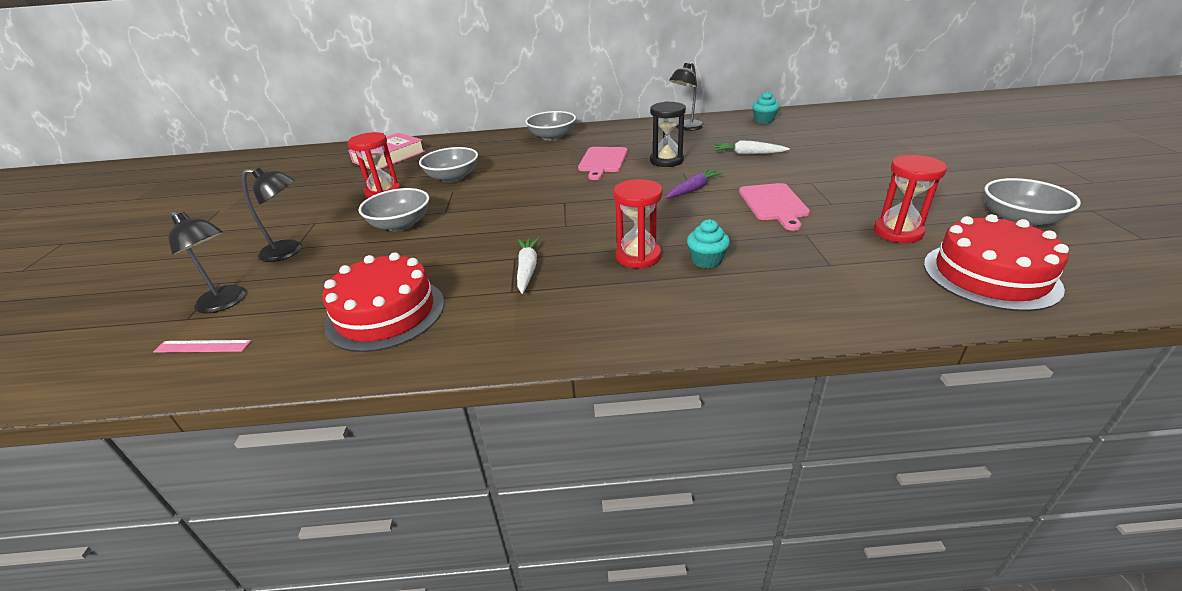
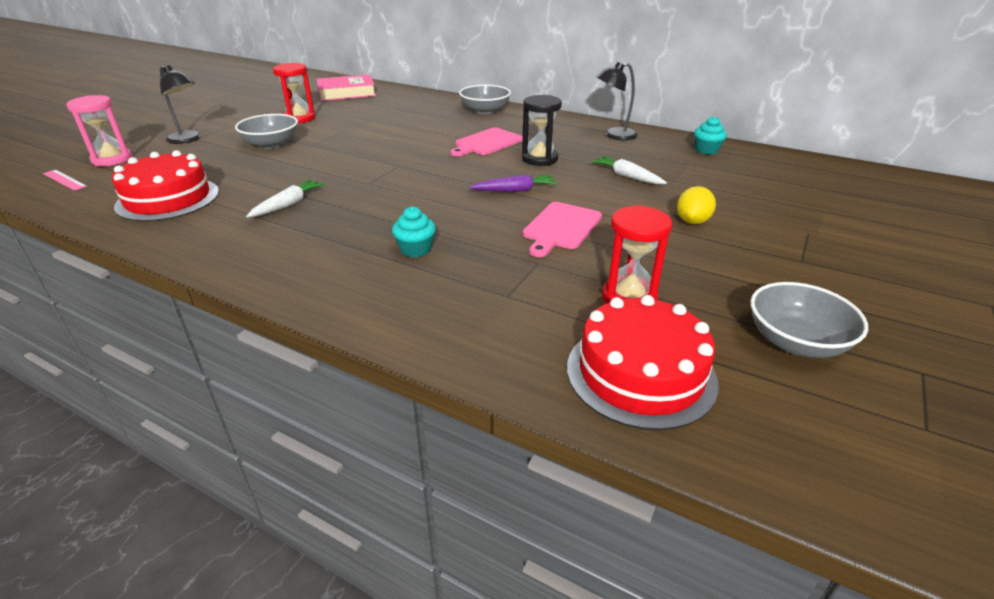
camera: 30 degrees right, 0 degrees up
(226, 303) = (112, 159): black lamp -> pink hourglass
(453, 177) = (359, 121): grey bowl -> none
(638, 256) = (373, 226): red hourglass -> none
(841, 169) = (692, 221): none -> yellow lemon

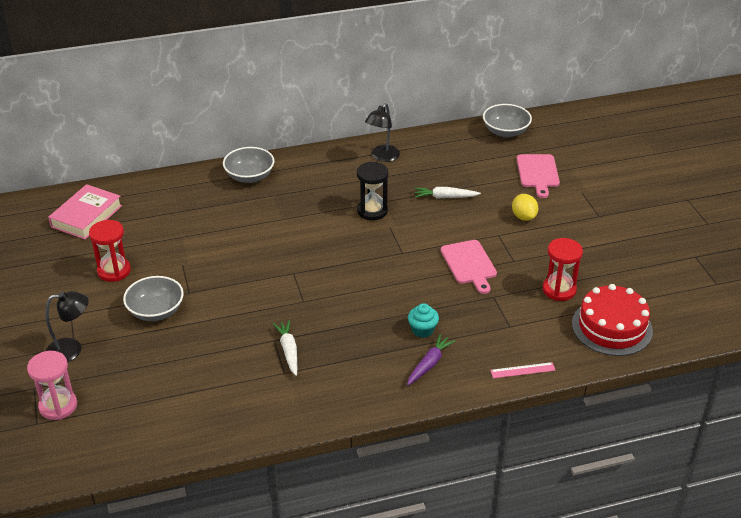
camera: 45 degrees left, 5 degrees up
(65, 180) = (72, 444): pink ruler -> pink ruler (522, 370)
(168, 199) = (197, 402): red cake -> none
(487, 143) = (312, 214): pink cutting board -> pink cutting board (538, 173)
(515, 190) = (402, 250): purple carrot -> purple carrot (429, 364)
(706, 150) = (456, 143): turquoise cupcake -> none
(796, 342) = (644, 270): grey bowl -> grey bowl (505, 132)

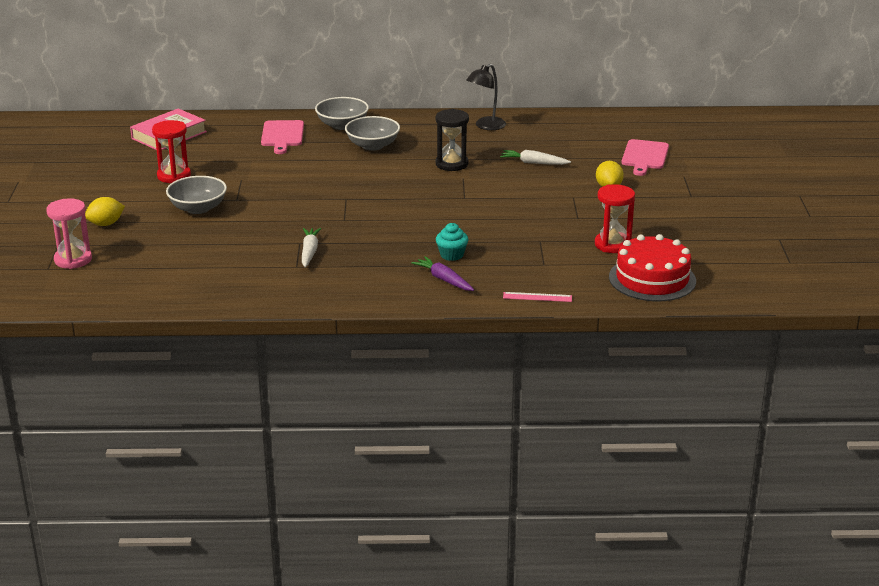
camera: 15 degrees right, 10 degrees down
(72, 349) = (106, 224): black lamp -> yellow lemon
(429, 364) = (444, 280): purple carrot -> purple carrot turned 90 degrees counterclockwise
(469, 264) = (529, 214): pink cutting board -> pink cutting board (282, 135)
(505, 132) = (629, 122): grey bowl -> grey bowl (372, 145)

